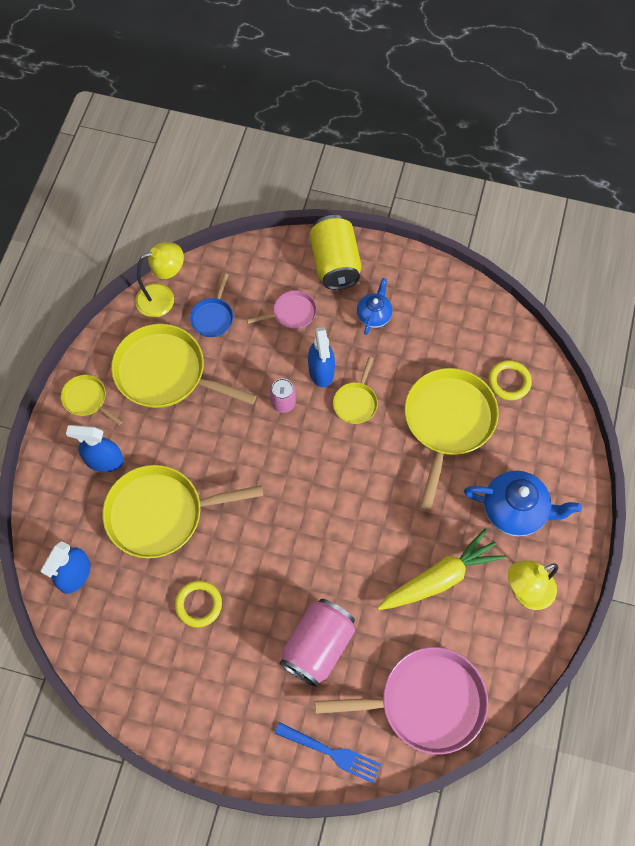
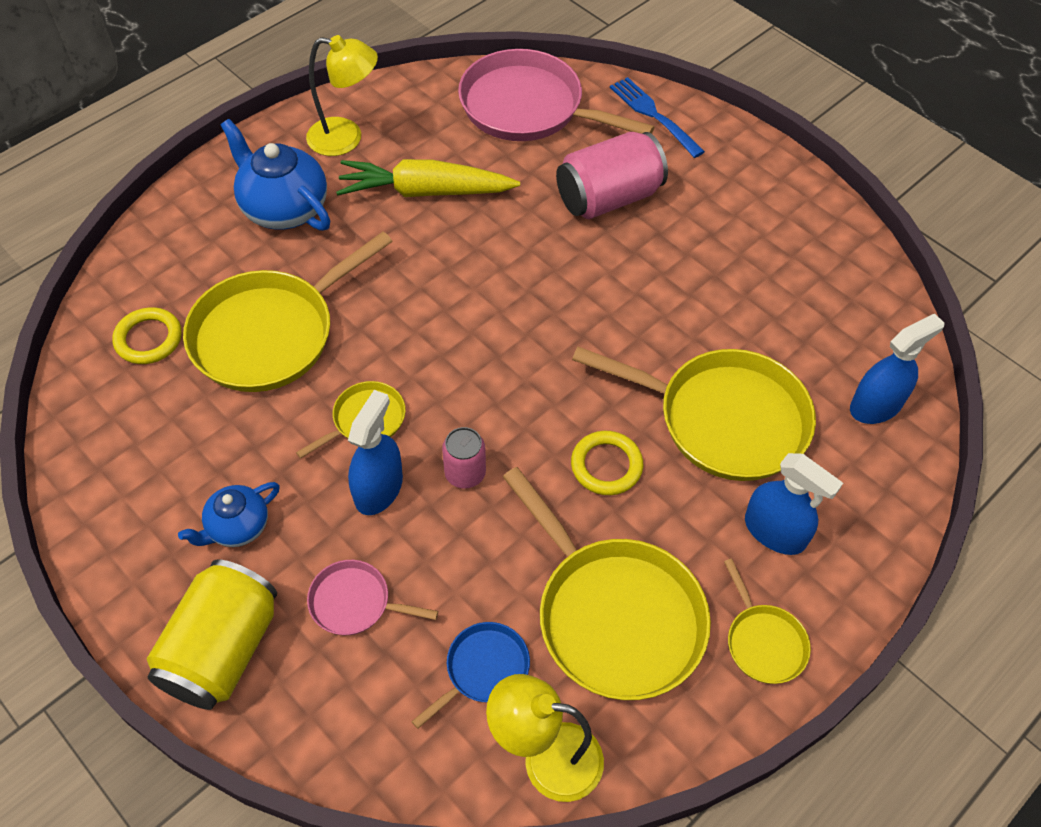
camera: 150 degrees left, 10 degrees down
(198, 604) = (726, 298): yellow ring -> yellow ring (606, 465)

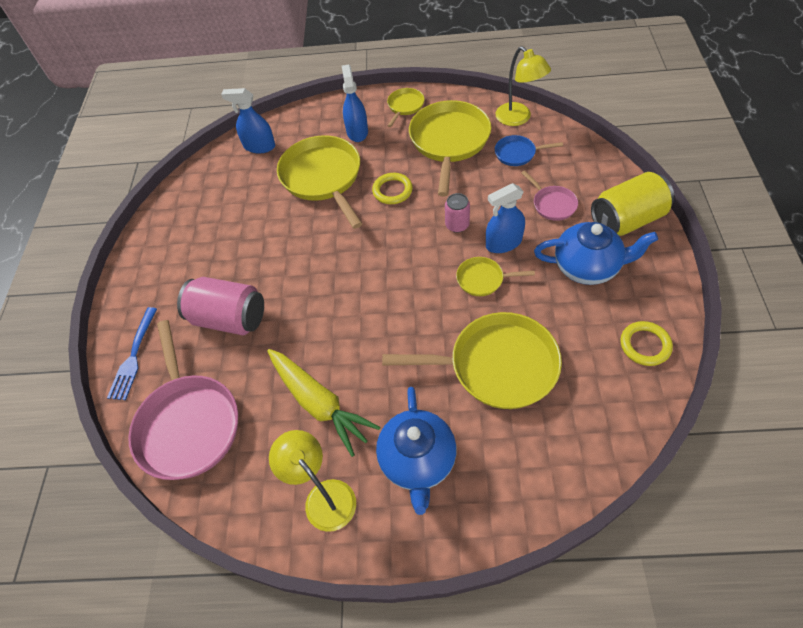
camera: 130 degrees left, 0 degrees up
(148, 339) = (576, 415): yellow ring -> yellow ring (645, 345)
(238, 527) = (587, 267): blue teapot -> blue teapot, size x1.71

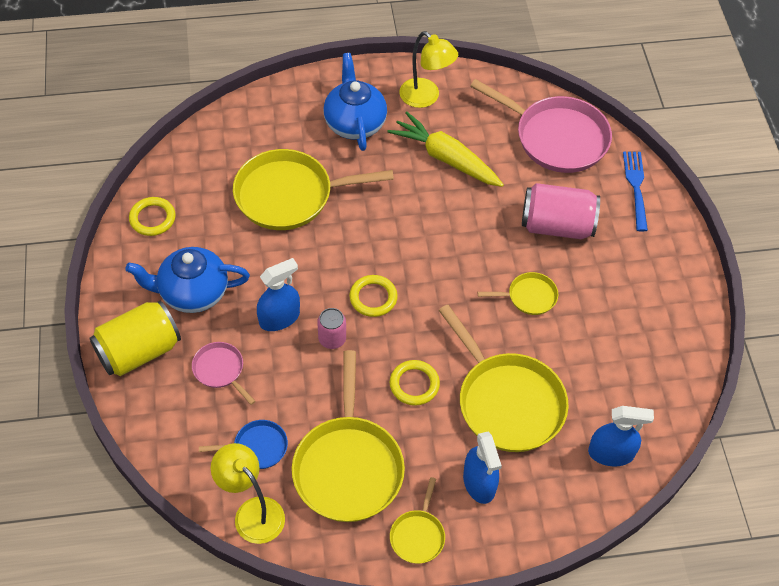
camera: 165 degrees right, 0 degrees up
(188, 424) = (556, 138): pink pan -> pink pan turned 150 degrees clockwise
(418, 257) = (373, 298): none -> yellow ring
(483, 279) = (302, 276): yellow pan -> yellow pan (529, 297)

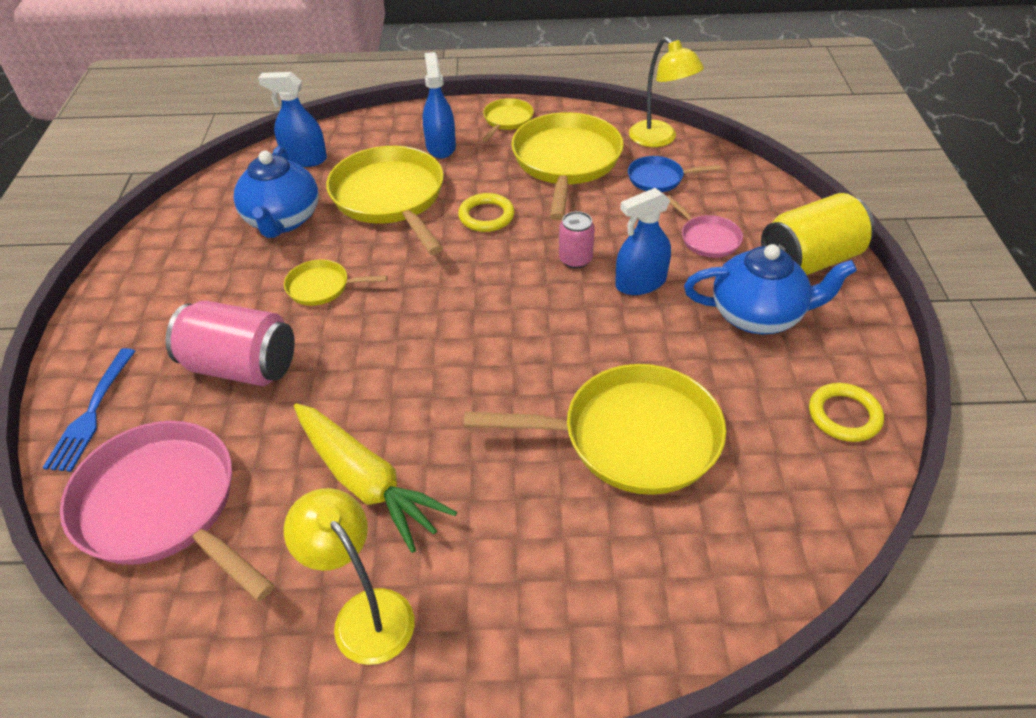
camera: 170 degrees left, 10 degrees down
(355, 123) = (511, 564): blue teapot -> blue teapot (282, 220)
(373, 298) = (519, 297): yellow ring -> none

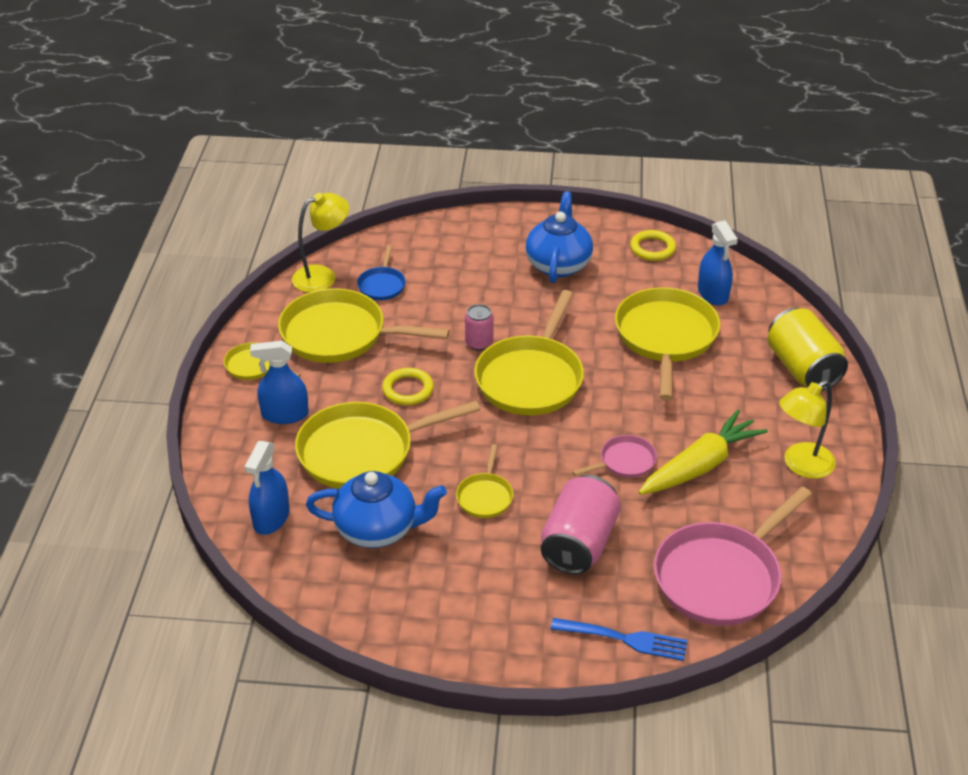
camera: 85 degrees left, 5 degrees down
(520, 307) = (531, 378): none -> yellow pan
(640, 283) = (514, 313): blue spray bottle -> blue spray bottle (713, 294)
(707, 238) = (468, 272): pink pan -> pink pan (624, 462)
(810, 260) = (504, 230): yellow can -> yellow can (802, 368)

